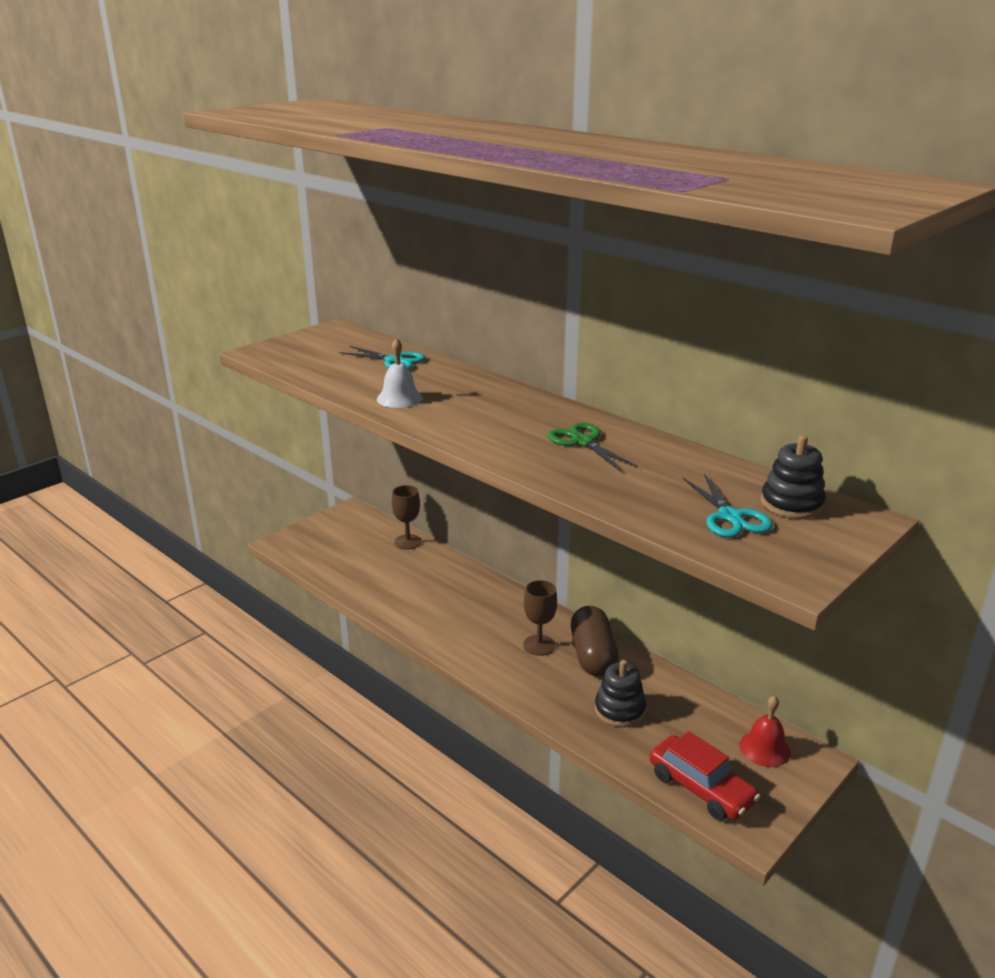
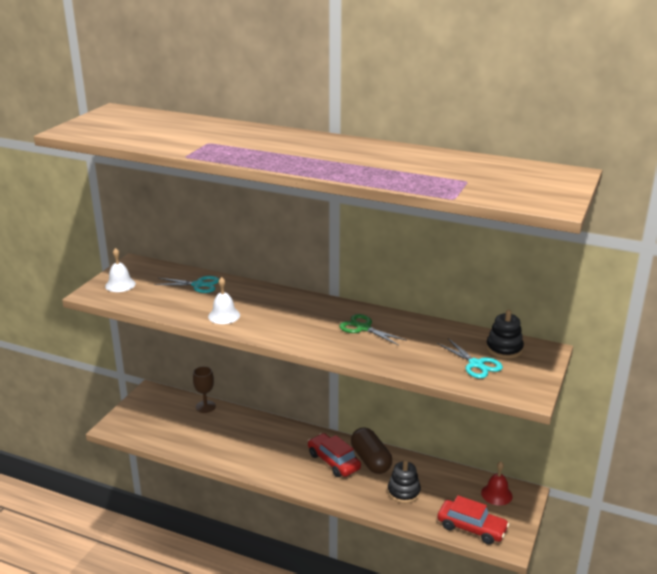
camera: 20 degrees left, 0 degrees up
(299, 348) = (120, 285): none -> white bell
(539, 645) = (333, 461): brown goblet -> red car

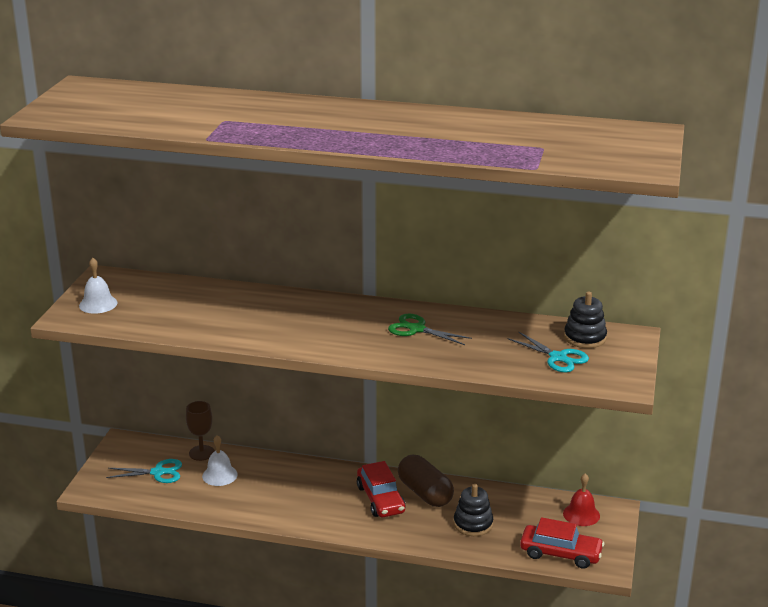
camera: 10 degrees left, 0 degrees up
(198, 285) = (198, 296): turquoise scissors -> turquoise scissors (158, 472)
(224, 315) = (244, 329): white bell -> white bell (219, 475)
(333, 461) = (380, 499): red car -> red car turned 150 degrees counterclockwise

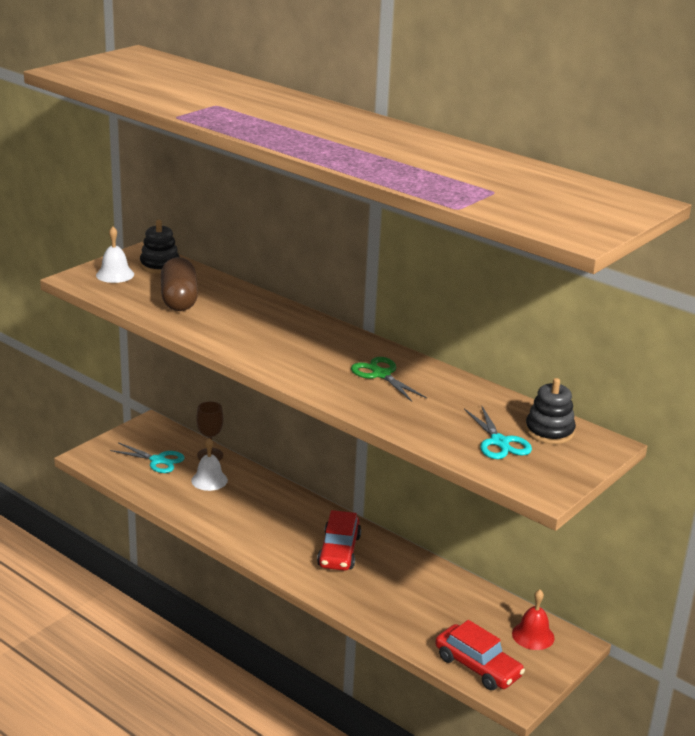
camera: 25 degrees right, 0 degrees up
(425, 493) = (387, 560): brown capsule -> brown capsule (179, 300)
(473, 524) = (411, 606): black stacking toy -> black stacking toy (160, 265)

